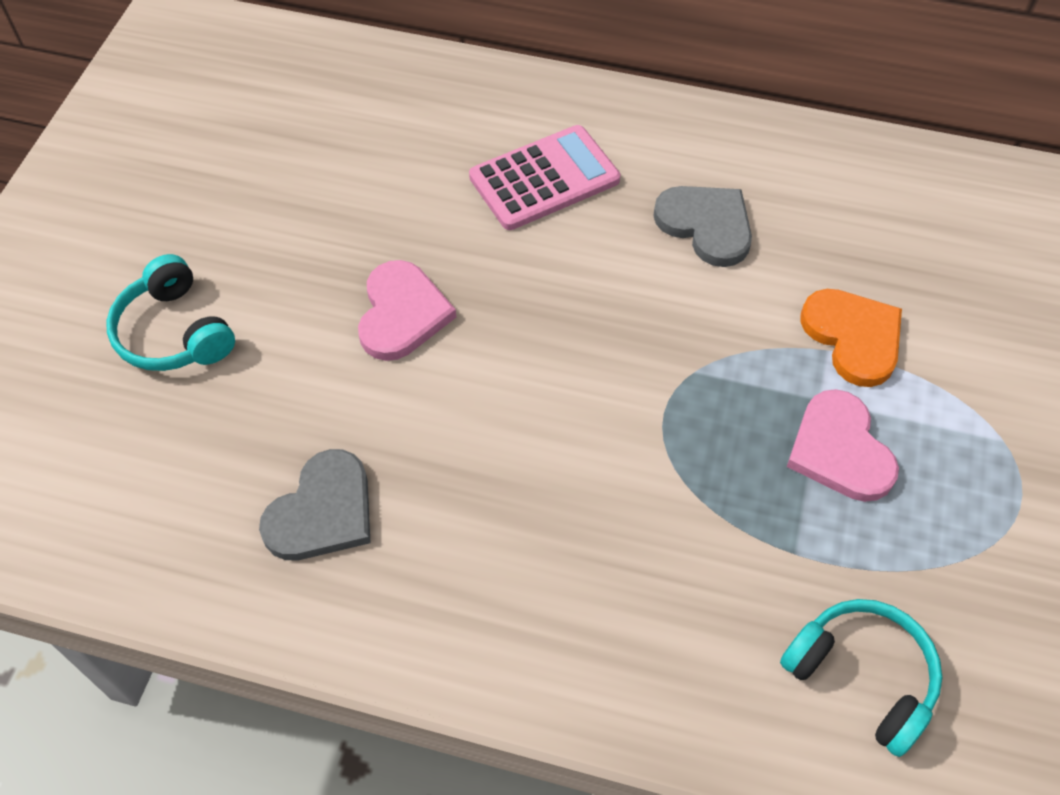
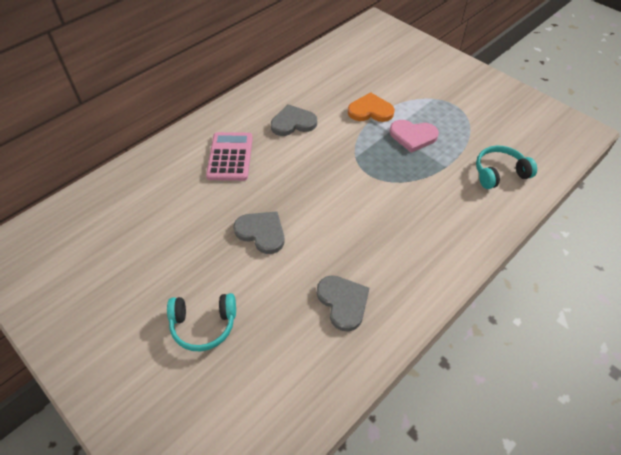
camera: 60 degrees left, 5 degrees down
(402, 313) = (261, 232): pink heart -> grey heart

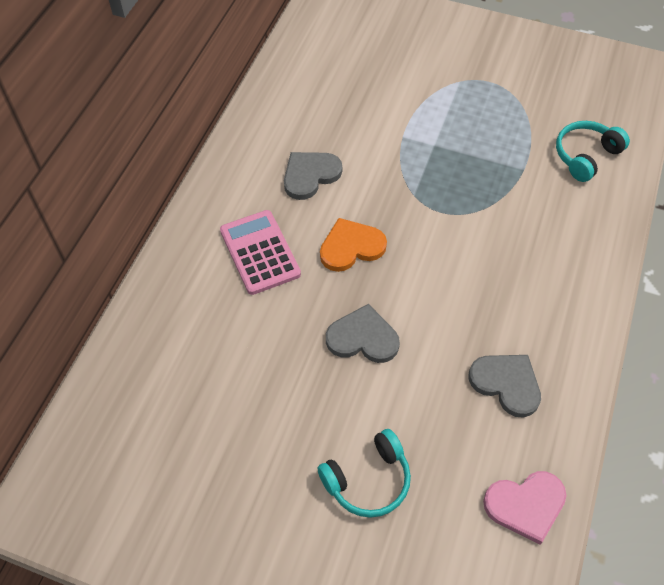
camera: 25 degrees left, 5 degrees up
(370, 111) = (395, 124): orange heart -> orange heart (351, 247)
(413, 136) = (465, 142): pink heart -> pink heart (525, 505)

